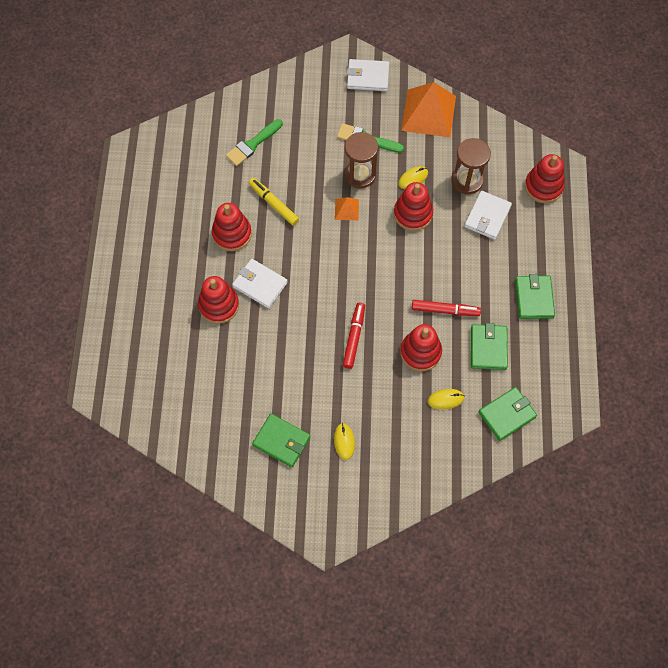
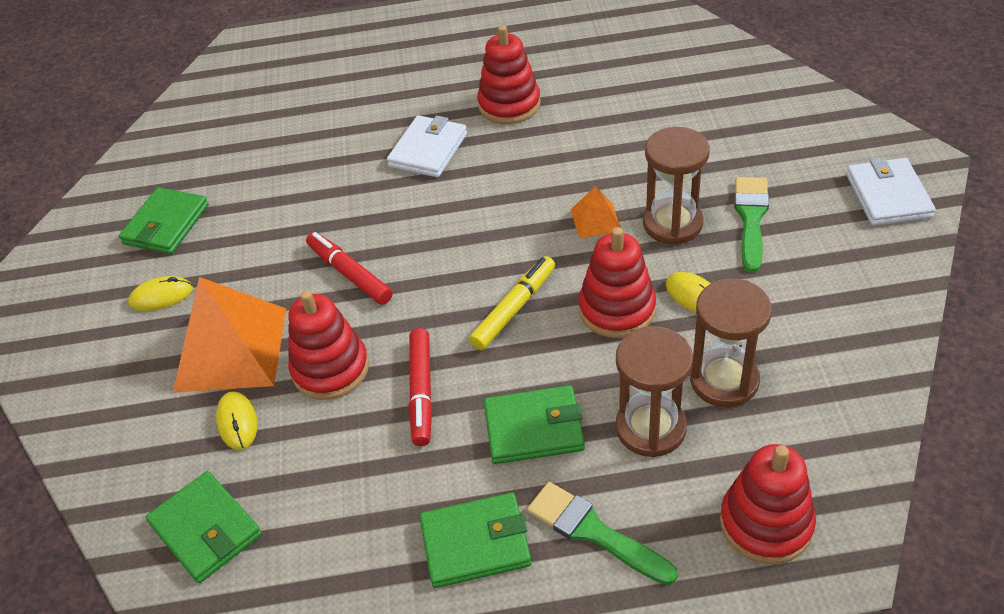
camera: 85 degrees right, 20 degrees down
(219, 305) = (386, 117): red stacking toy -> none
(252, 144) = (677, 92): green brush -> green brush (594, 532)
(273, 204) = (576, 136): yellow marker -> yellow marker (513, 309)
(354, 337) = (350, 274): red marker -> red marker turned 135 degrees counterclockwise
(428, 113) = (855, 294): orange pyramid -> orange pyramid (231, 349)
(487, 216) = (650, 428): white wallet -> brown hourglass
(488, 348) = (349, 475): green wallet -> green wallet (534, 428)

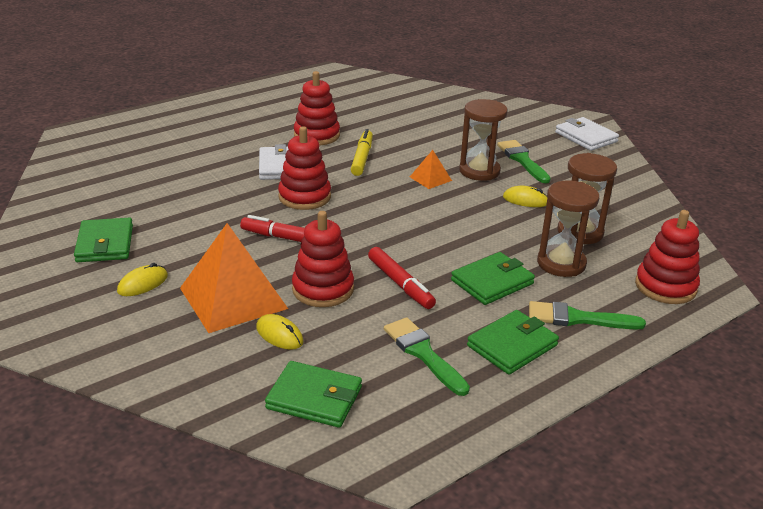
camera: 35 degrees left, 15 degrees down
(364, 512) = (423, 353): none -> green brush
(513, 309) = (421, 230): yellow marker -> yellow marker (362, 158)
(617, 309) = (486, 216): red stacking toy -> red stacking toy (304, 197)

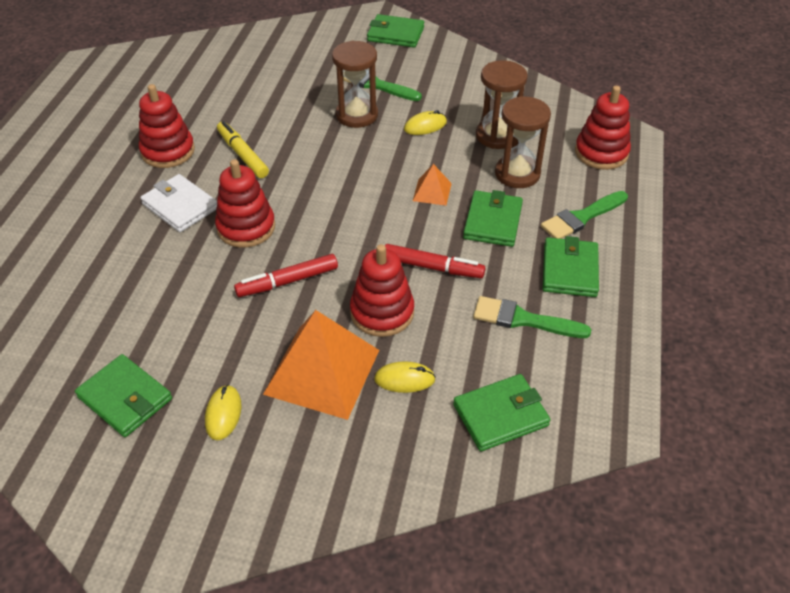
camera: 40 degrees left, 15 degrees up
(430, 178) = (328, 145): orange pyramid -> orange pyramid (432, 192)
(586, 137) = (395, 34): white wallet -> green wallet

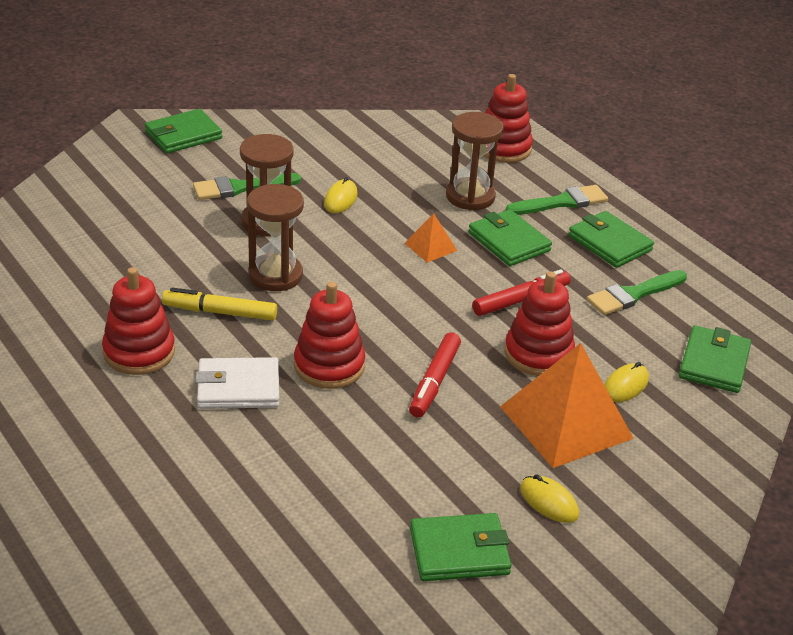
camera: 50 degrees left, 10 degrees down
(497, 136) = (409, 176): brown hourglass -> brown hourglass (275, 275)
(581, 217) = (561, 202): green brush -> green brush turned 120 degrees counterclockwise

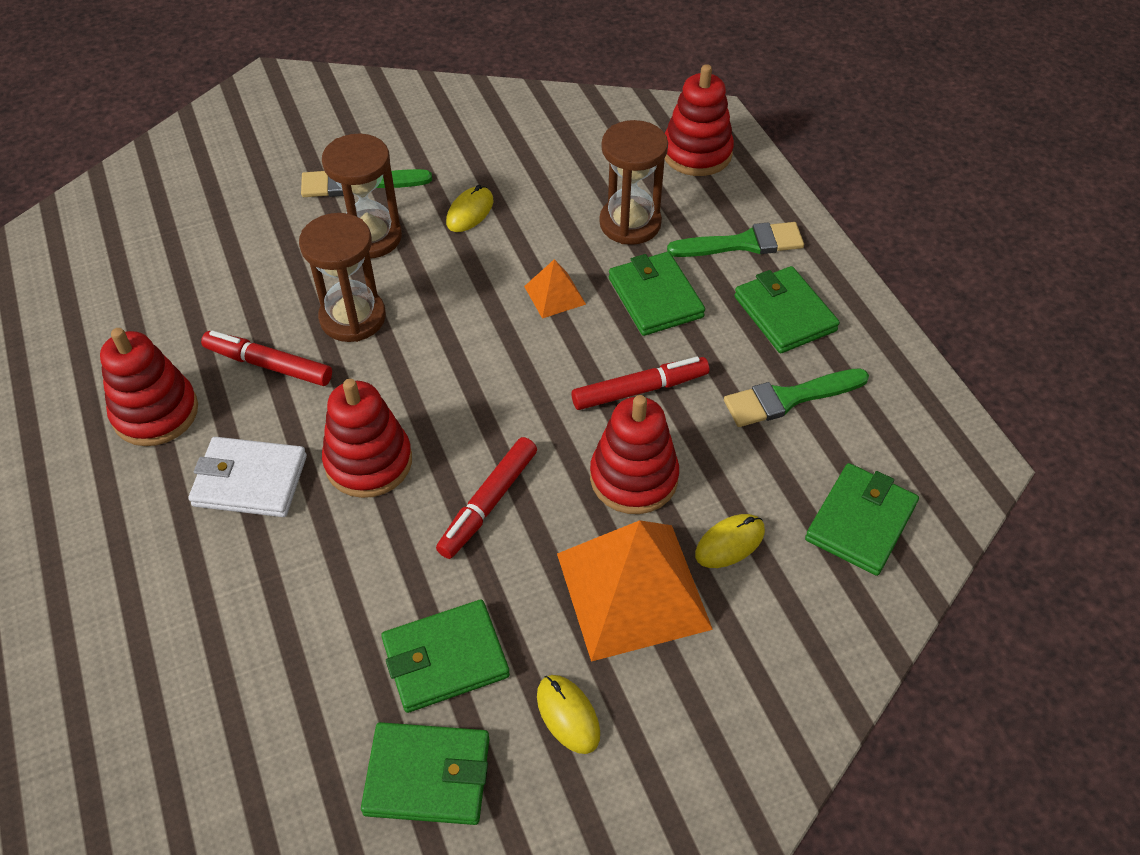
camera: 15 degrees right, 15 degrees up
(183, 135) = (319, 101): green wallet -> green wallet (445, 658)
(220, 312) = (269, 365): yellow marker -> red marker

